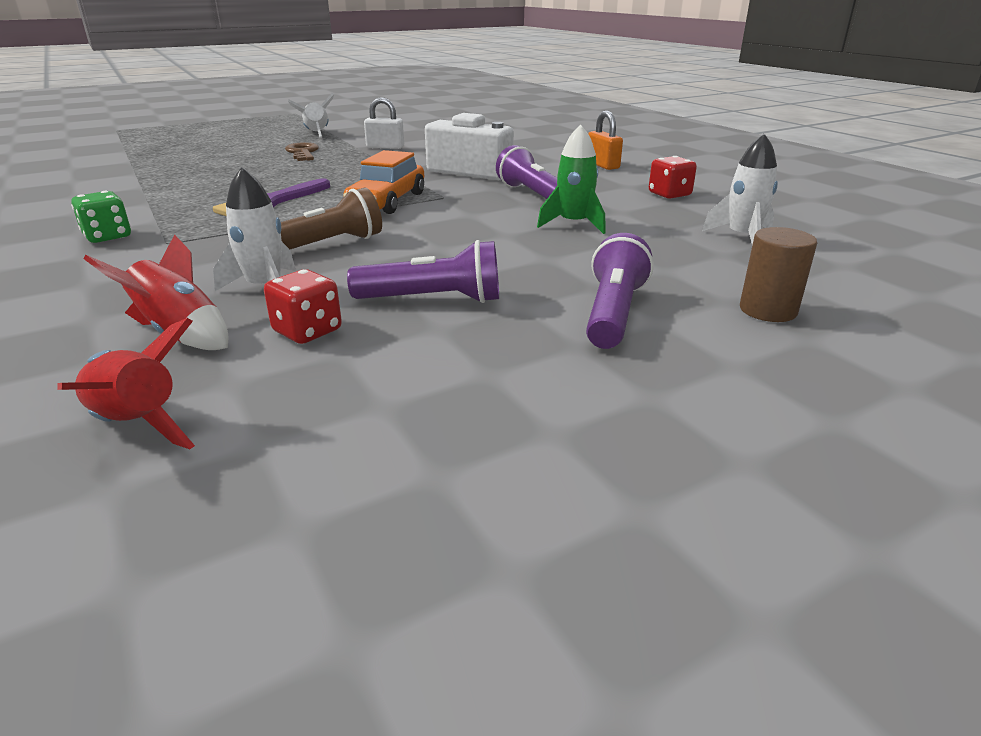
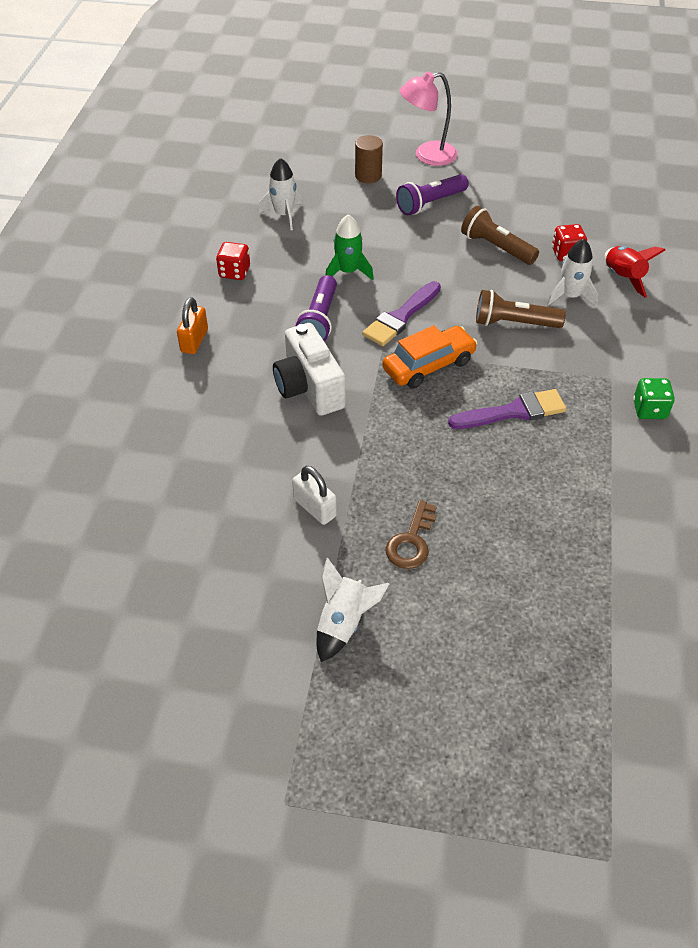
camera: 140 degrees left, 20 degrees up
(137, 425) = (648, 236): red rocket -> none
(433, 300) = (496, 247): purple flashlight -> brown flashlight
(461, 216) = (401, 317): none -> purple brush
(768, 384) = (427, 155): none -> pink lamp

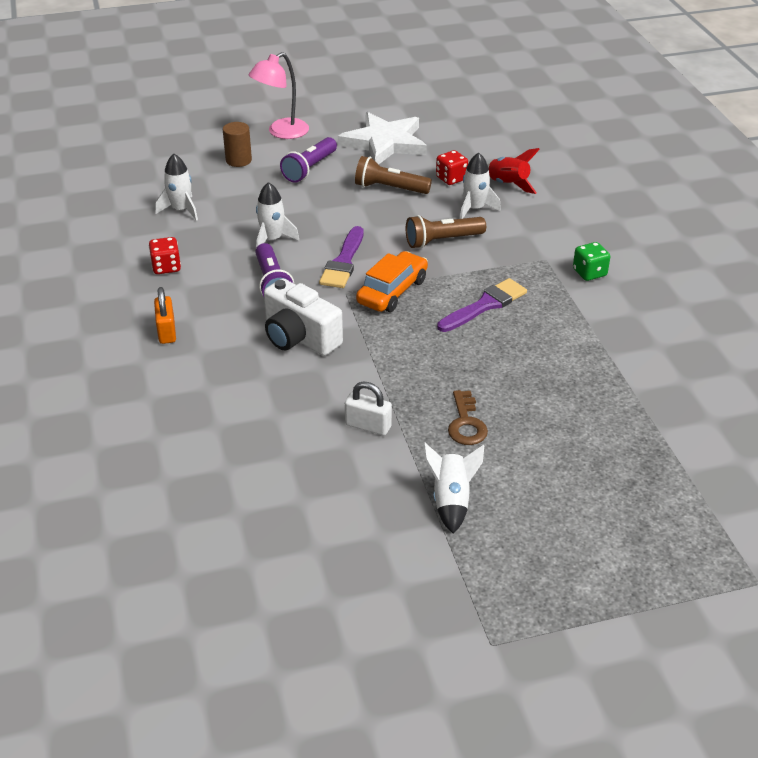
camera: 25 degrees left, 10 degrees down
(348, 272) = (272, 239): green rocket -> white rocket
(522, 194) = (384, 143): none -> white star

